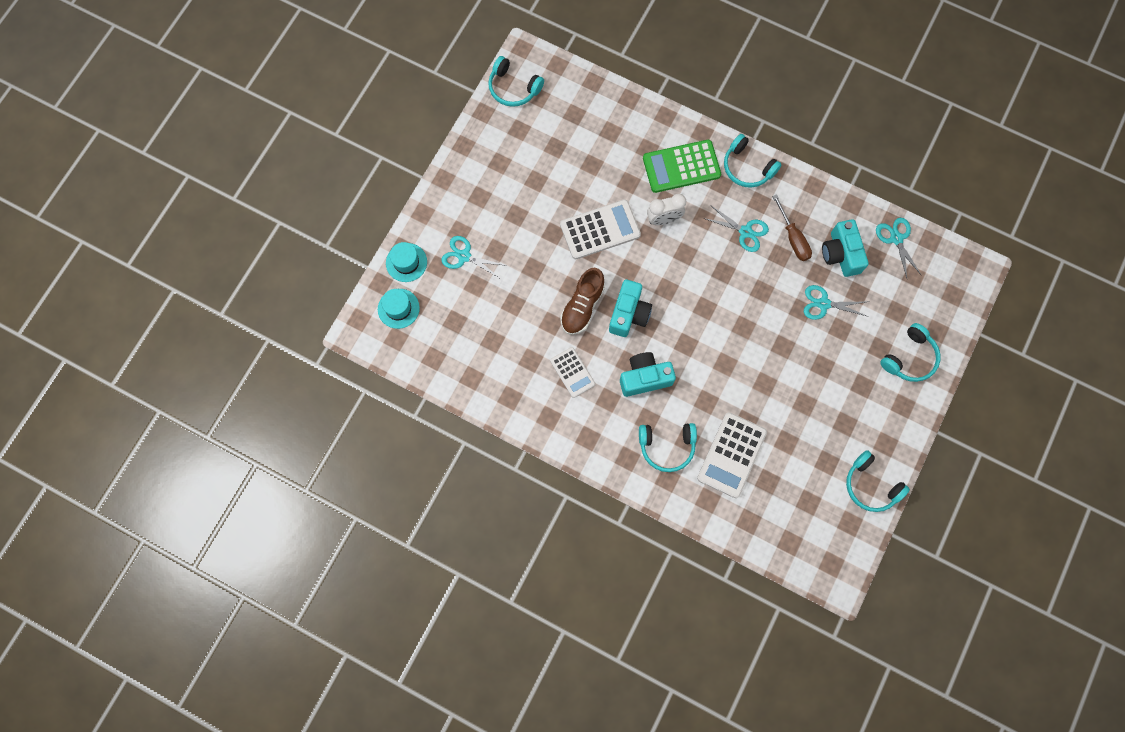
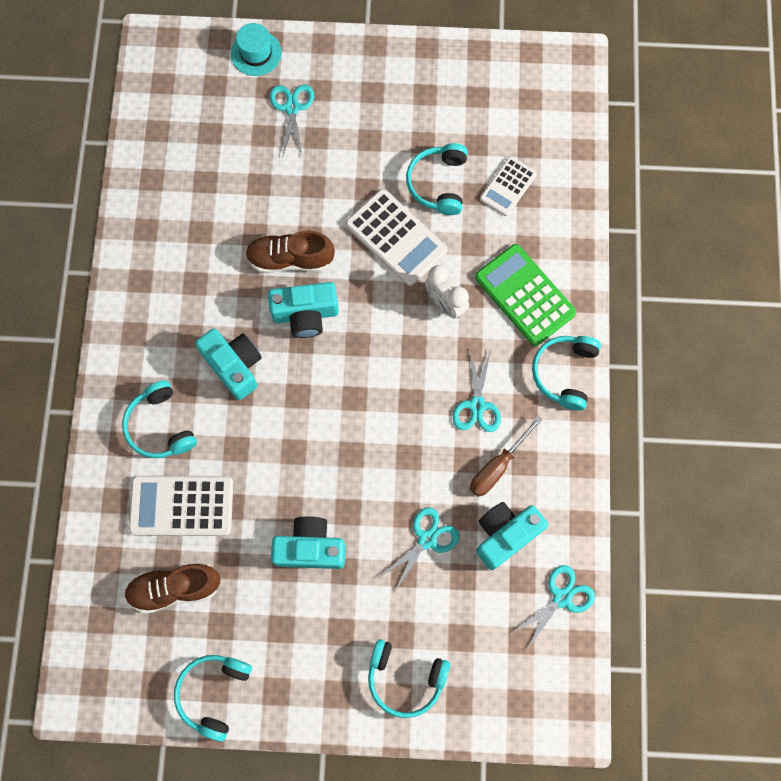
camera: 65 degrees right, 0 degrees up
(398, 308) = (198, 69): turquoise hat -> none
(513, 88) = (527, 67): turquoise headphones -> turquoise headphones (438, 183)
(572, 372) = (205, 283): white calculator -> white calculator (508, 186)
(788, 483) = (175, 588): none -> brown shoe
(797, 381) = (310, 548): none -> turquoise camera
(823, 304) = (427, 539): turquoise scissors -> turquoise scissors turned 60 degrees clockwise

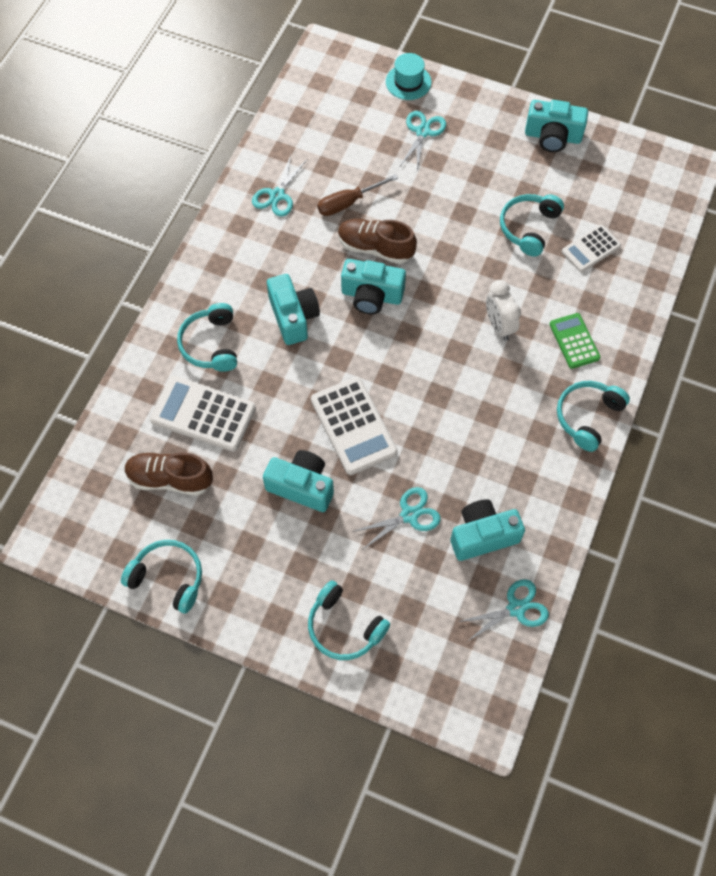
camera: 20 degrees right, 10 degrees down
(213, 693) = (168, 578): turquoise headphones -> turquoise headphones turned 75 degrees clockwise
(396, 238) = (474, 259): white calculator -> white calculator (353, 426)
(428, 70) = (552, 136): none -> turquoise camera
(477, 405) = (497, 418): turquoise scissors -> turquoise scissors (277, 195)
(497, 466) = (497, 475): brown screwdriver -> brown screwdriver (348, 203)
(525, 295) = (574, 341): green calculator -> green calculator, size x0.61

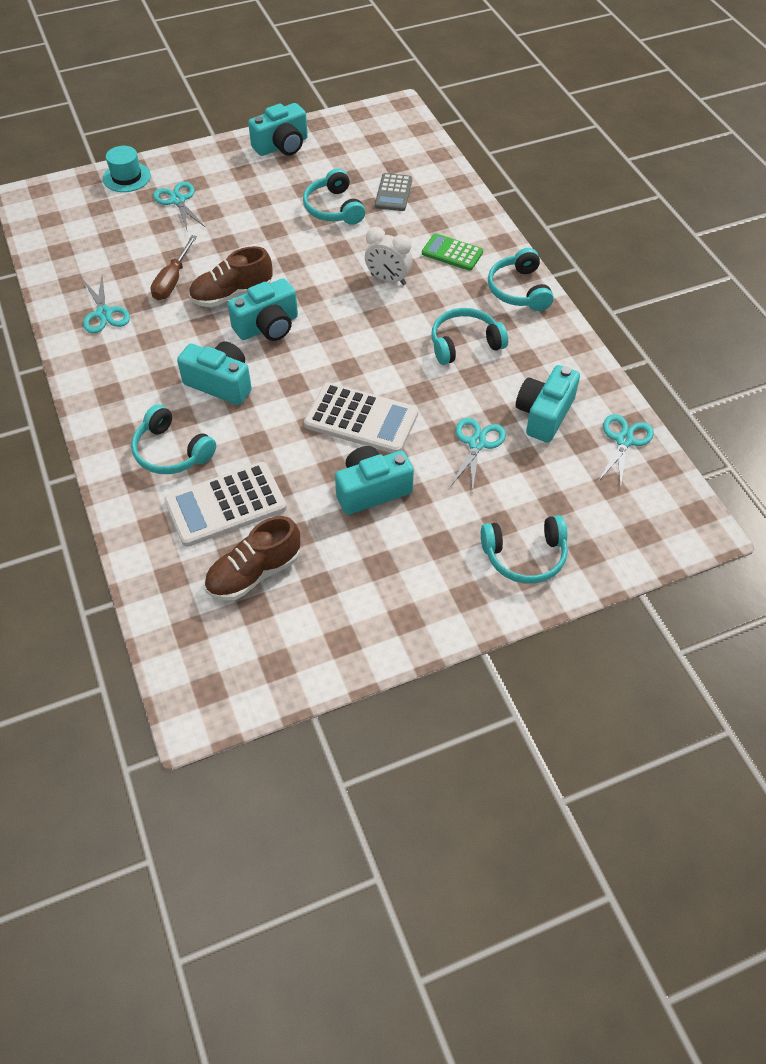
camera: 45 degrees left, 10 degrees down
(168, 578) = (343, 645): turquoise headphones -> turquoise headphones (464, 344)
(591, 249) = (393, 193): white calculator -> grey calculator

